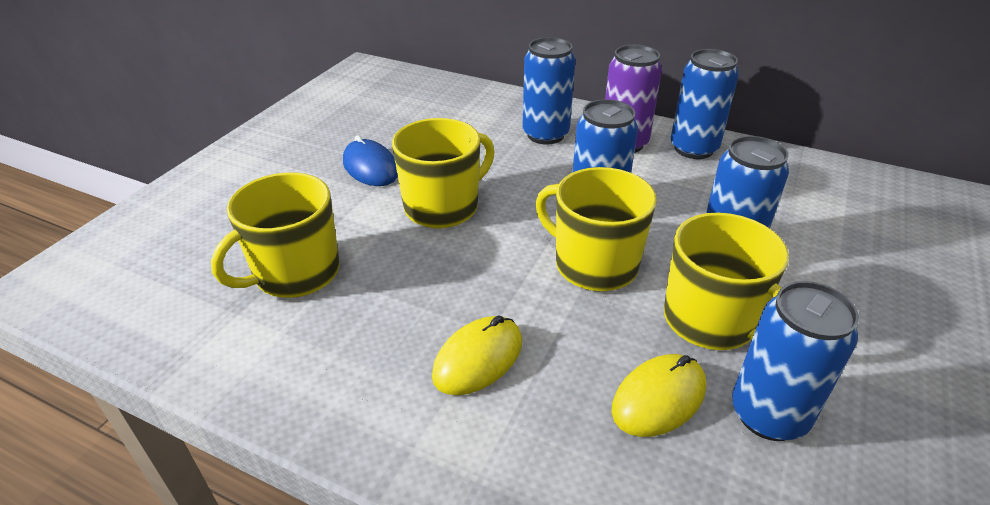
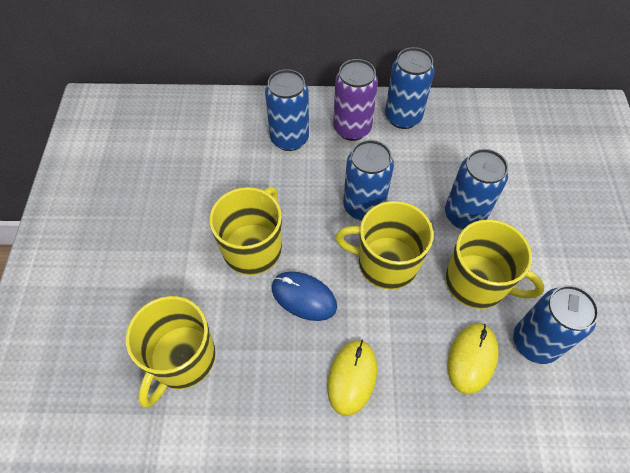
camera: 25 degrees left, 20 degrees up
(370, 167) = (171, 226): blue mouse -> blue mouse (303, 297)

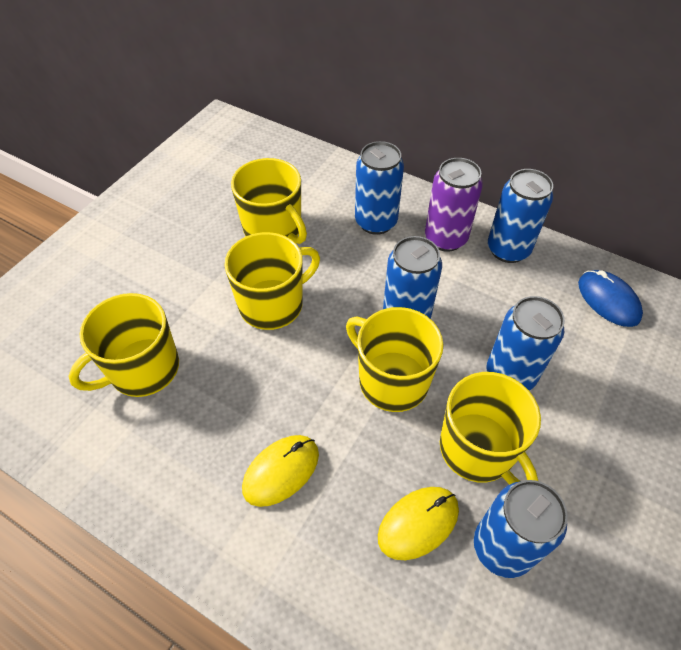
camera: 30 degrees right, 5 degrees down
(209, 183) = (273, 229): none -> yellow mug
(303, 297) = (288, 371): blue mouse -> blue mouse (608, 300)

